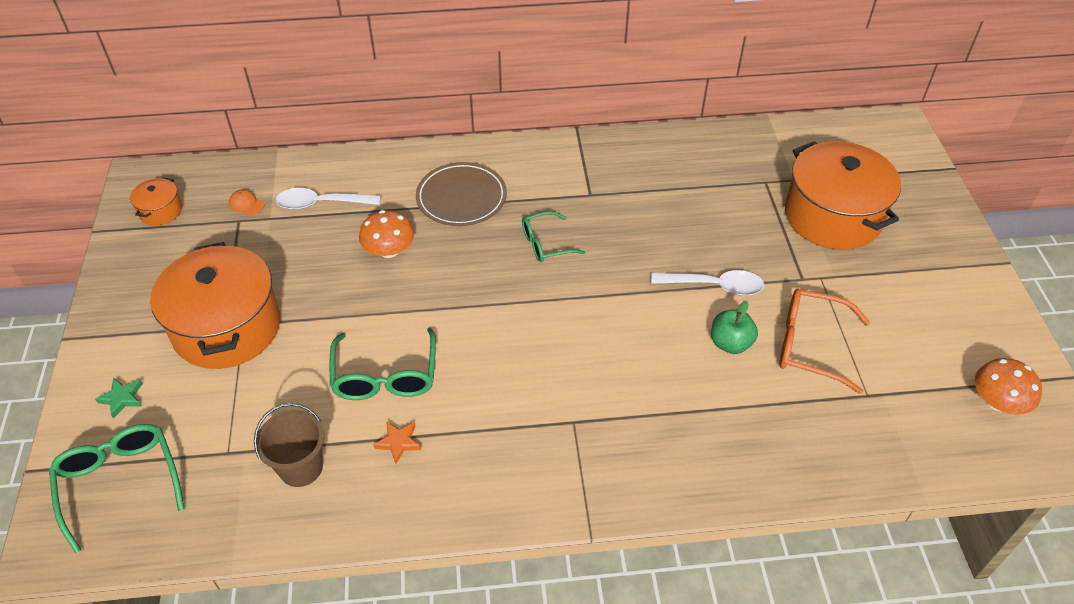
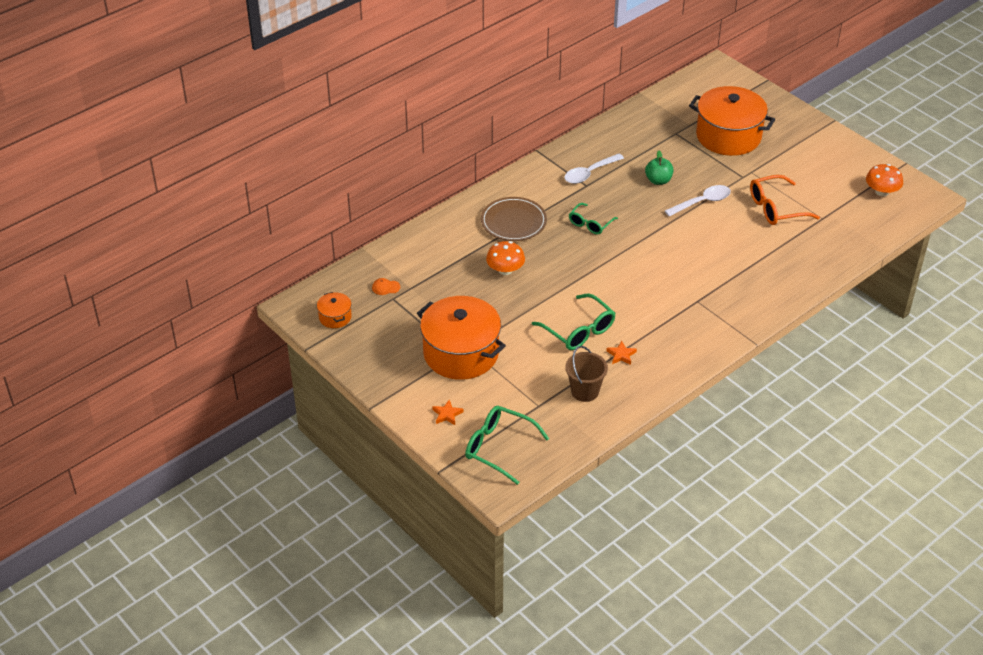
camera: 35 degrees left, 5 degrees down
(122, 398) = (447, 414): green star -> orange star
(321, 204) = (432, 265): white spoon -> white spoon (589, 173)
(730, 343) = (737, 226): green apple -> green apple (658, 180)

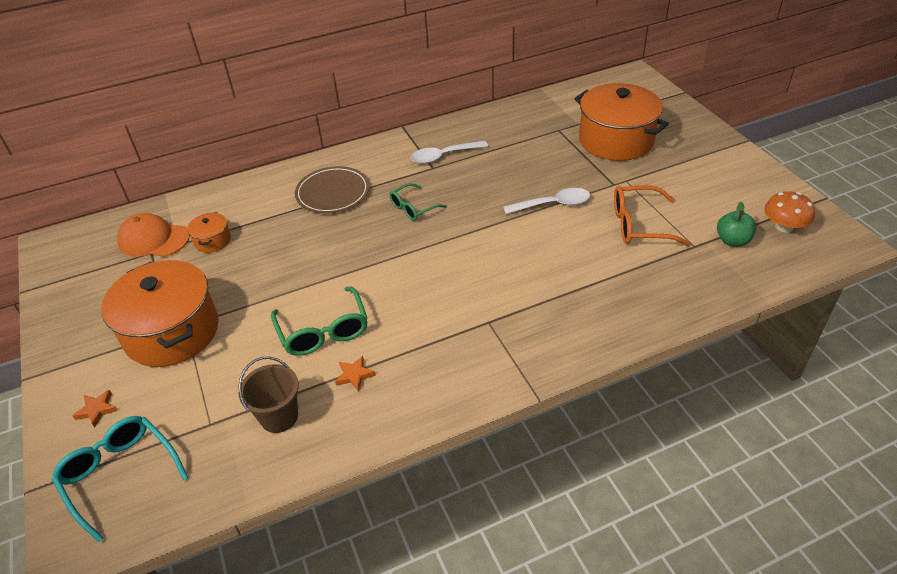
camera: 20 degrees right, 0 degrees up
(335, 317) = (78, 262): orange pot -> orange pot (212, 240)
(385, 287) = (153, 239): orange cap -> orange cap, size x2.26
(498, 448) = (120, 475): green glasses -> turquoise glasses
(505, 270) = (289, 243): orange mushroom -> none
(658, 180) = (514, 174): green apple -> green apple (732, 241)

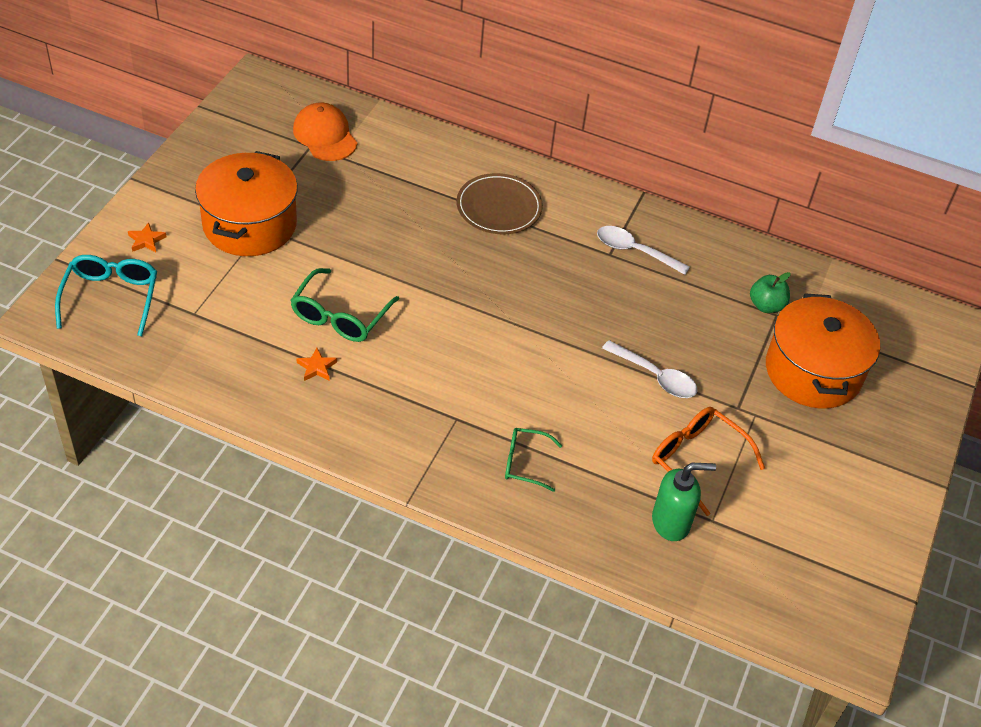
camera: 40 degrees right, 5 degrees up
(212, 240) = (361, 173): orange pot -> none
(279, 417) = (237, 349): brown bucket -> none
(413, 208) = (539, 276): green glasses -> green glasses (524, 463)
(680, 266) = (671, 522): none -> green soap dispenser
(732, 241) = (753, 548): green apple -> green apple (766, 305)
(784, 227) = (822, 582): orange mushroom -> none

